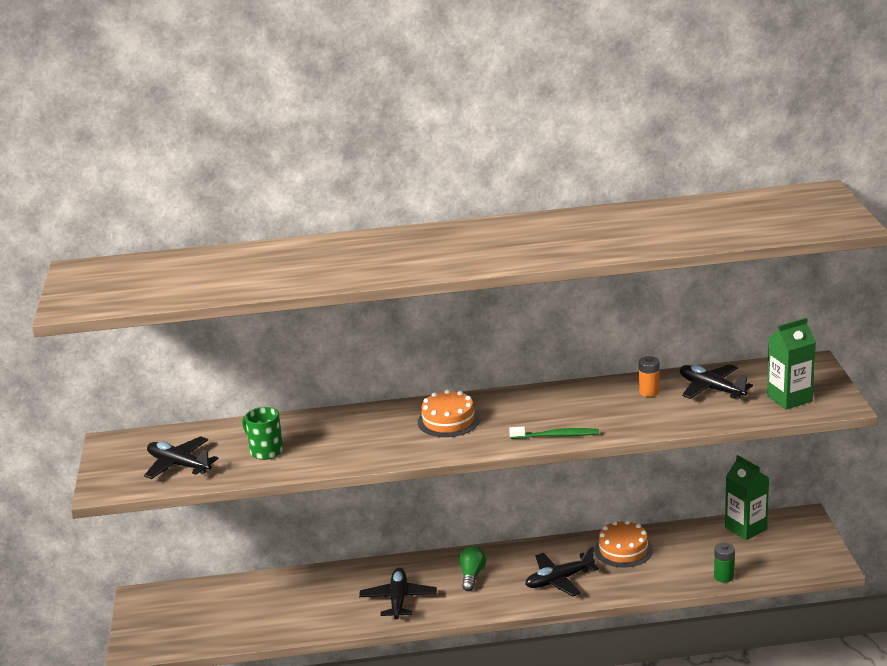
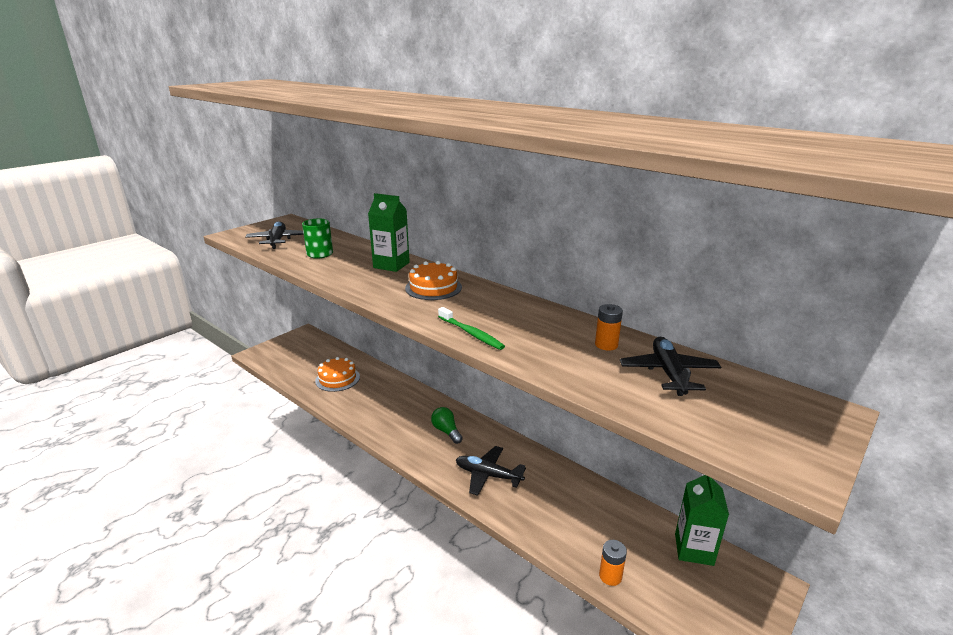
camera: 45 degrees right, 0 degrees up
(398, 599) = (387, 415): black plane -> none
(472, 575) = (446, 431): green light bulb -> green light bulb turned 90 degrees counterclockwise
(623, 550) = (565, 488): orange cake -> orange cake (337, 379)
(724, 576) = (610, 576): green battery -> orange battery
(789, 398) = (741, 428): green carton -> green carton (391, 265)

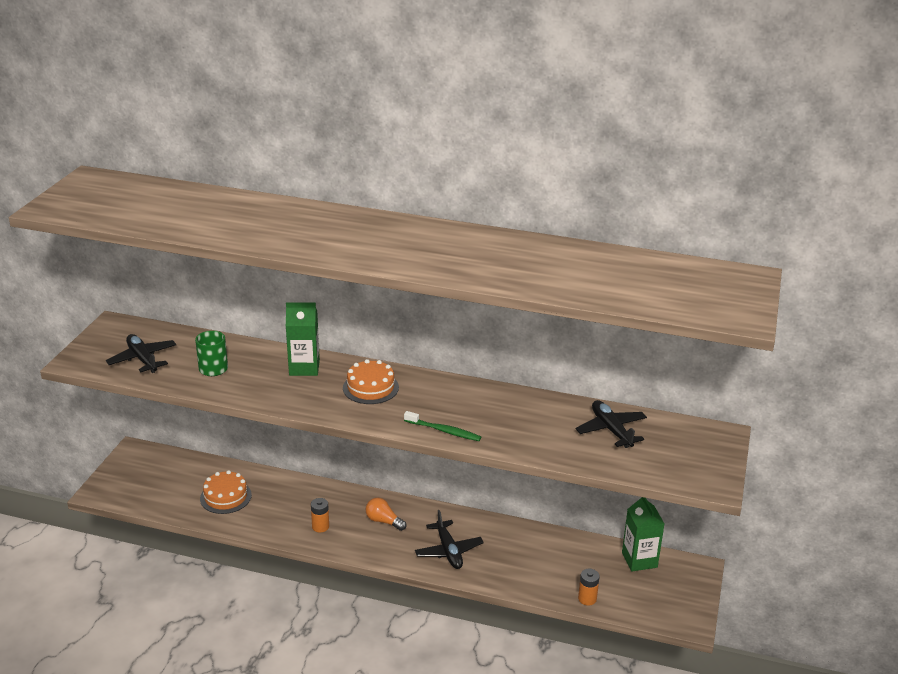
camera: 25 degrees left, 5 degrees up
(446, 431) = (383, 521): green light bulb -> orange light bulb
(488, 475) = (448, 551): black plane -> black plane turned 105 degrees counterclockwise
(606, 345) = (555, 415): orange battery -> orange battery (320, 526)

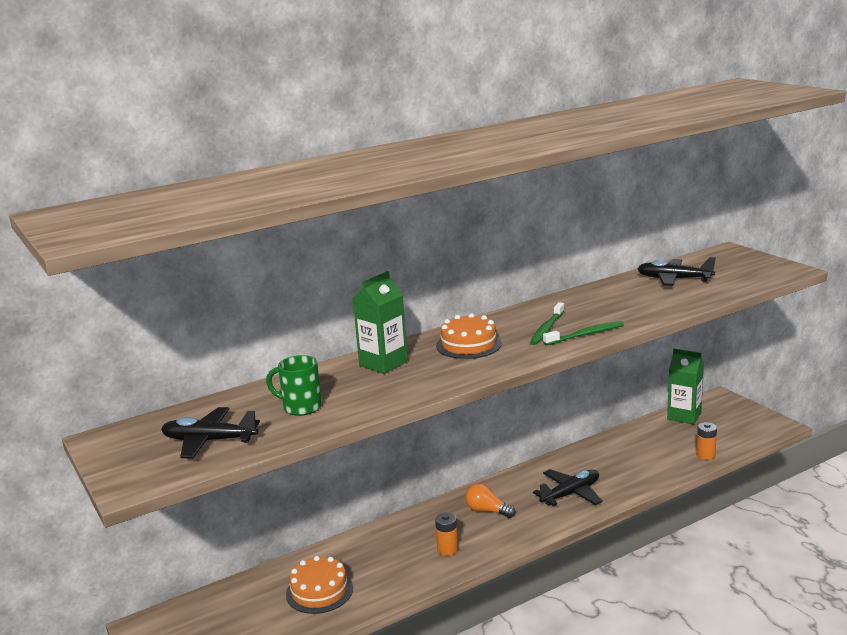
camera: 45 degrees left, 10 degrees down
(383, 521) = (487, 511): orange light bulb -> orange light bulb turned 45 degrees clockwise
(435, 409) = (547, 329): none -> green toothbrush
(448, 551) = (570, 494): black plane -> black plane turned 60 degrees counterclockwise

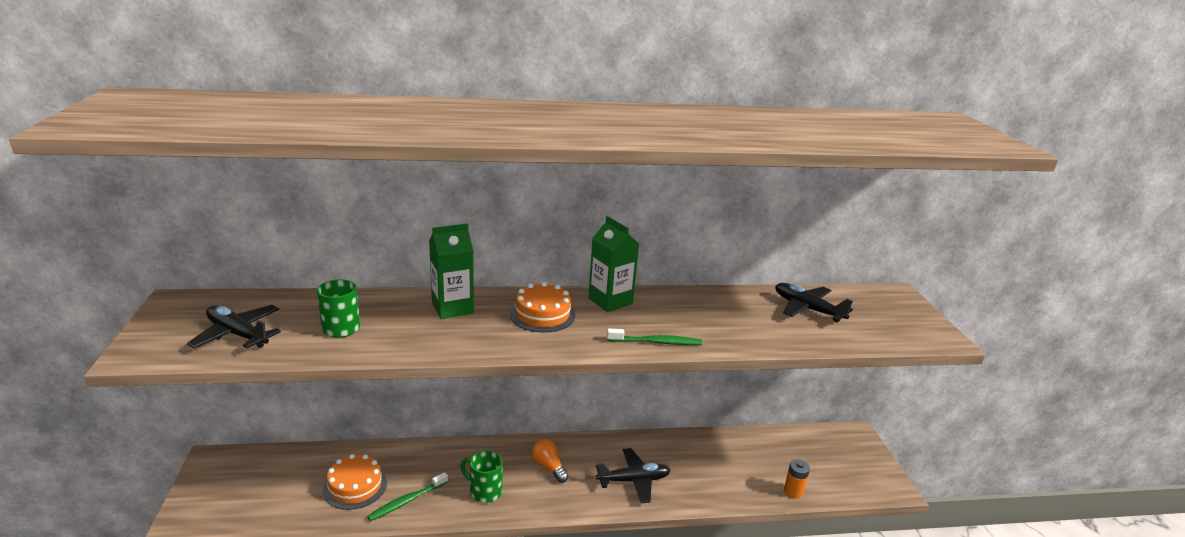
camera: 20 degrees right, 5 degrees up
(447, 549) = (484, 491): orange battery -> green mug
(547, 329) = (628, 323): green toothbrush -> green toothbrush (407, 501)
(684, 416) = (805, 440): green carton -> green carton (610, 301)

